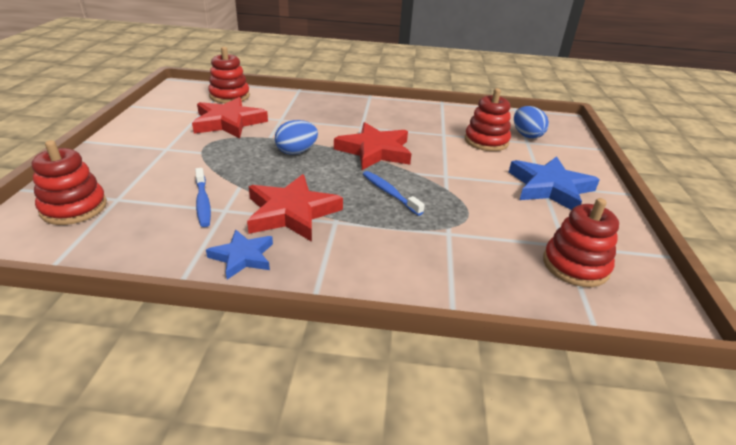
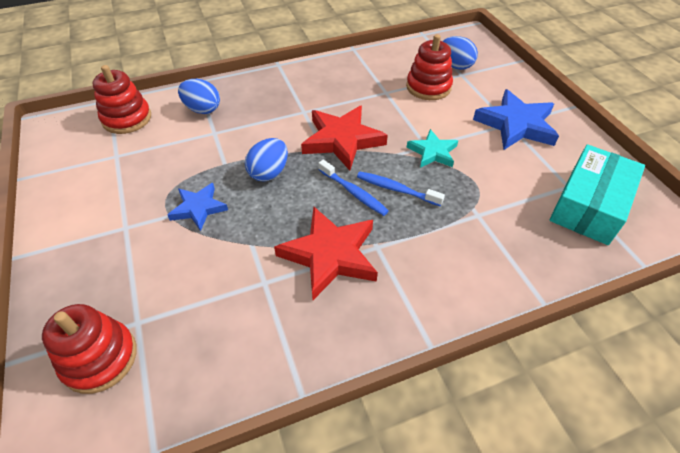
camera: 25 degrees left, 15 degrees up
(203, 202) = (234, 283): blue toothbrush -> blue toothbrush (354, 192)
(228, 122) = (161, 160): red star -> none
(242, 257) = (331, 331): blue star -> blue star (198, 208)
(286, 105) = (202, 109): none -> blue egg
(447, 181) = (432, 152): none -> turquoise star
(575, 265) = (589, 205): red stacking toy -> turquoise box

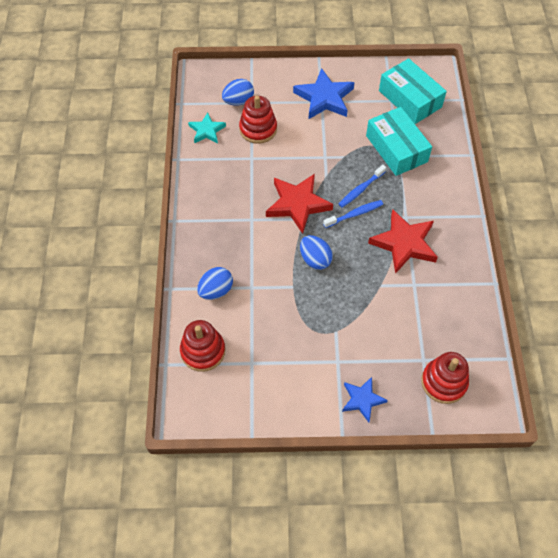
camera: 70 degrees left, 10 degrees up
(198, 208) = (335, 311): blue star -> blue star (362, 400)
(432, 152) = (333, 156): turquoise star -> turquoise star (207, 131)
(489, 210) = (396, 148): none -> turquoise box

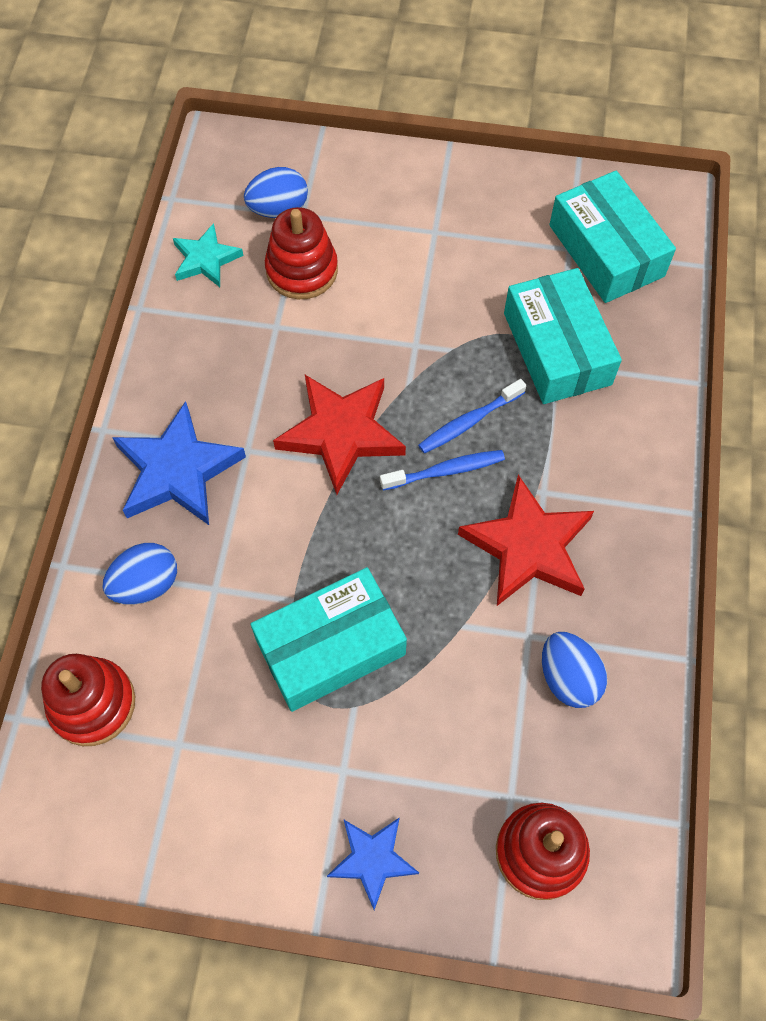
camera: 10 degrees right, 5 degrees up
(315, 259) = (348, 552): blue egg -> blue egg (568, 678)
(317, 305) = (330, 647): none -> turquoise box
(324, 98) = (442, 225): blue star -> blue star (177, 470)

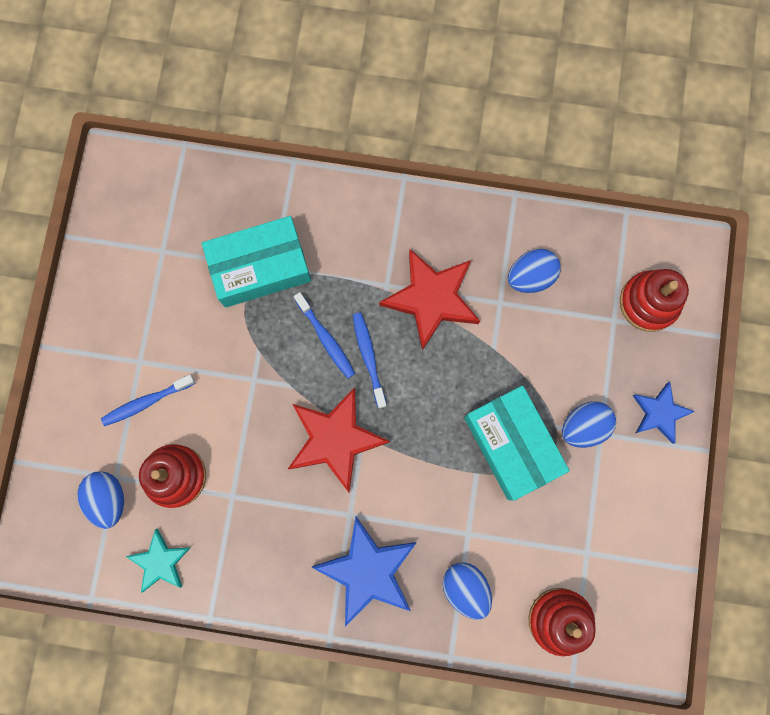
camera: 90 degrees left, 15 degrees up
(353, 746) = (583, 426): none -> blue egg
(387, 240) = (146, 402): none -> blue toothbrush
(606, 250) = (165, 221): turquoise box -> none

